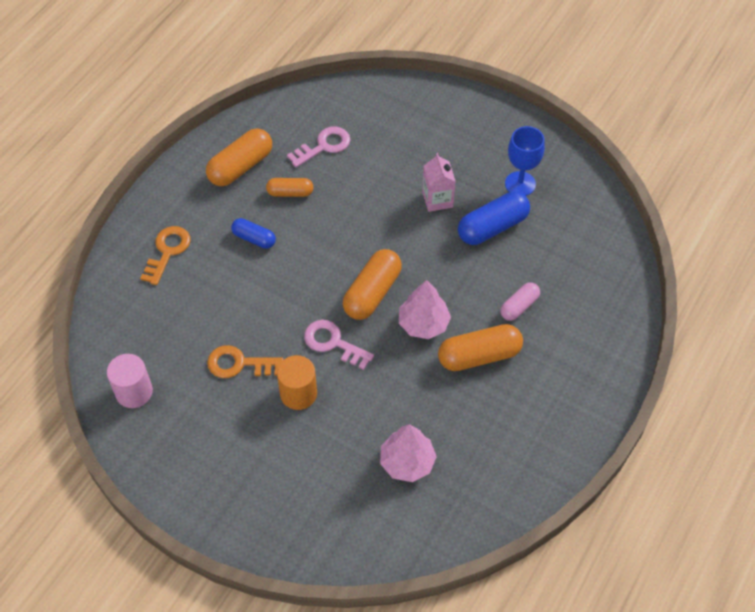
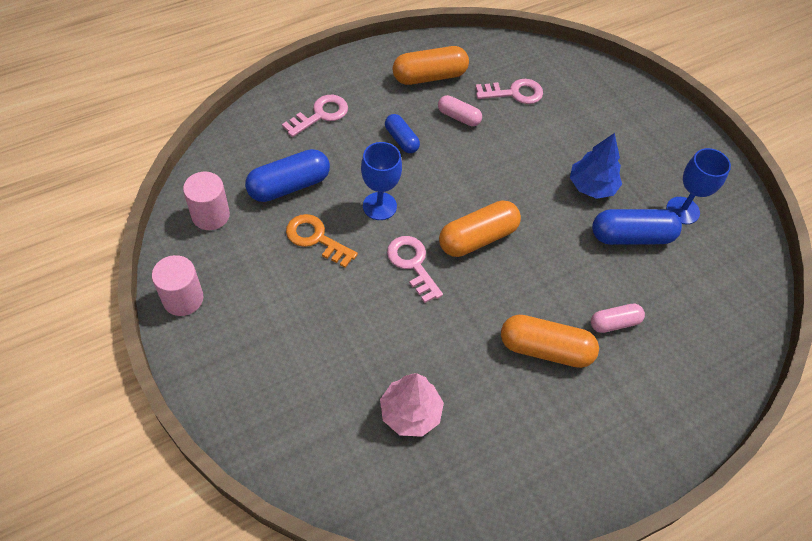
camera: 25 degrees right, 0 degrees up
(162, 474) = (183, 299): none -> pink cylinder
(167, 251) = (320, 115): orange key -> pink key
(184, 330) = (289, 186): none -> blue capsule
(274, 308) = (379, 206): none -> blue goblet
(290, 192) = (458, 117): orange capsule -> pink capsule
(298, 393) = (350, 293): orange cylinder -> none
(423, 323) = (509, 290): pink tree -> none
(437, 199) = (592, 186): pink carton -> blue tree

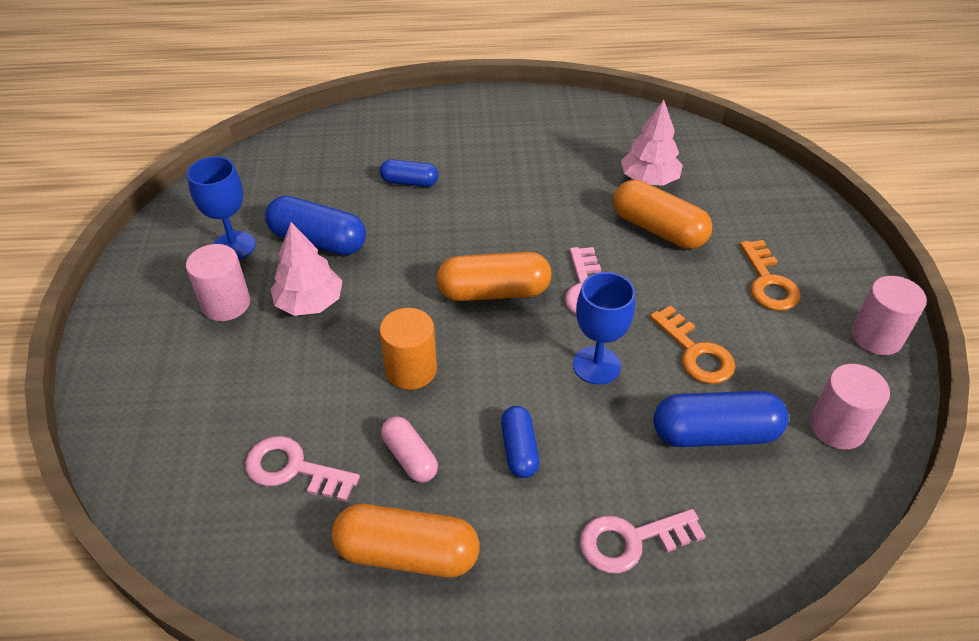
camera: 150 degrees left, 10 degrees down
(274, 323) = (768, 282): none -> orange key
(493, 164) = (411, 370): none -> orange cylinder
(545, 349) = (493, 184): orange capsule -> orange capsule (658, 229)
(592, 186) = (309, 303): blue tree -> pink tree
(614, 323) = (409, 182): pink capsule -> blue capsule
(641, 167) = (226, 304): none -> pink cylinder

